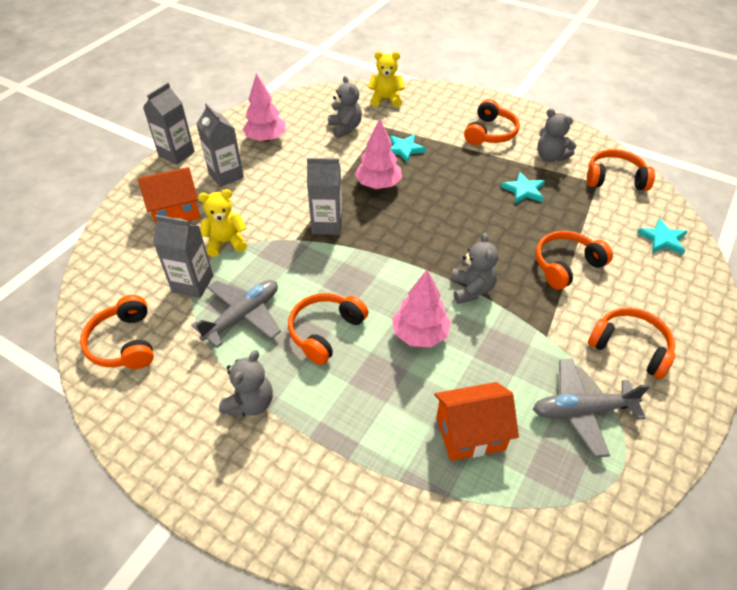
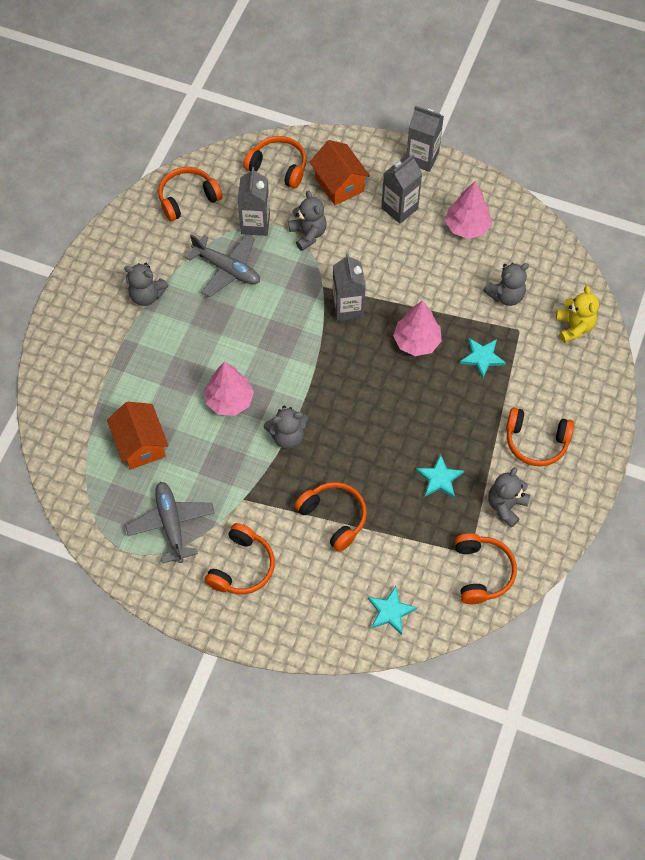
camera: 80 degrees right, 15 degrees up
(226, 242) = (308, 234): yellow teddy bear -> grey teddy bear
(325, 332) = (221, 331): orange headphones -> orange headphones (278, 167)

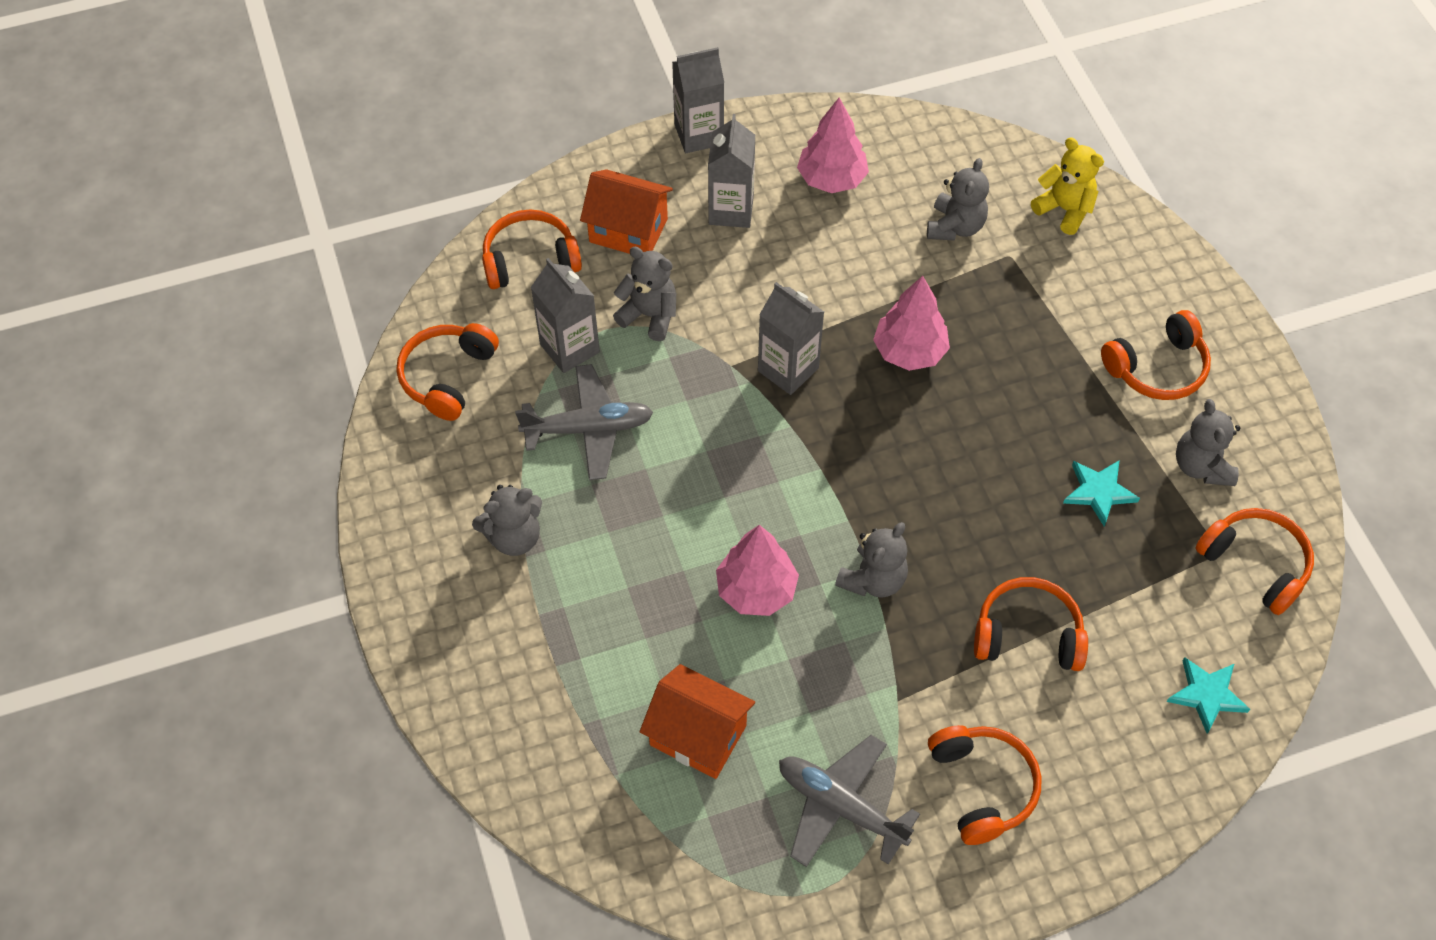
camera: 40 degrees left, 5 degrees down
(482, 357) = (1002, 316): turquoise star -> none

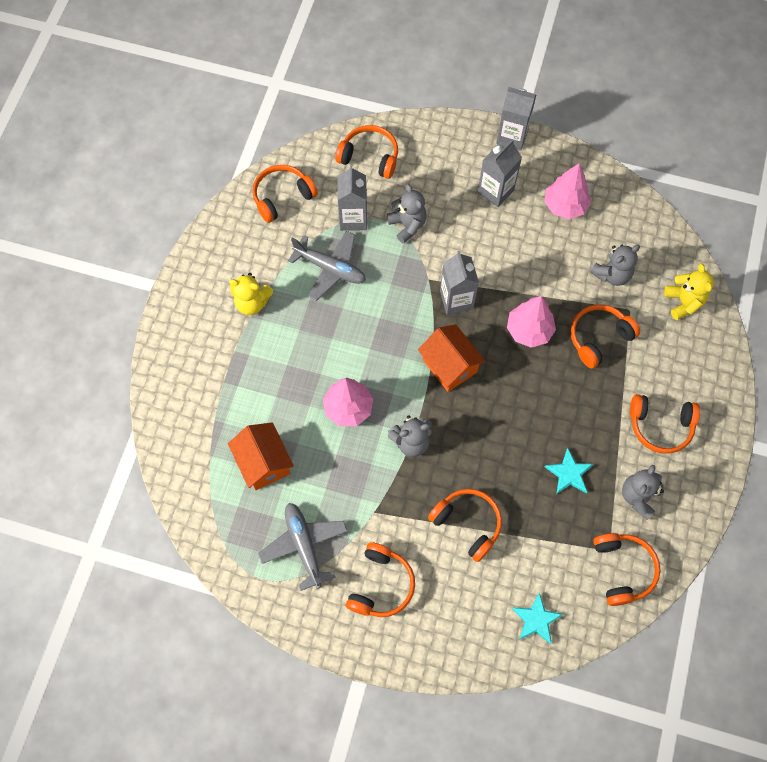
camera: 35 degrees right, 10 degrees up
(514, 537) = (252, 303): grey teddy bear -> yellow teddy bear
(628, 230) = (432, 170): orange house -> orange house (449, 365)
(1001, 309) = (599, 338): none -> orange headphones

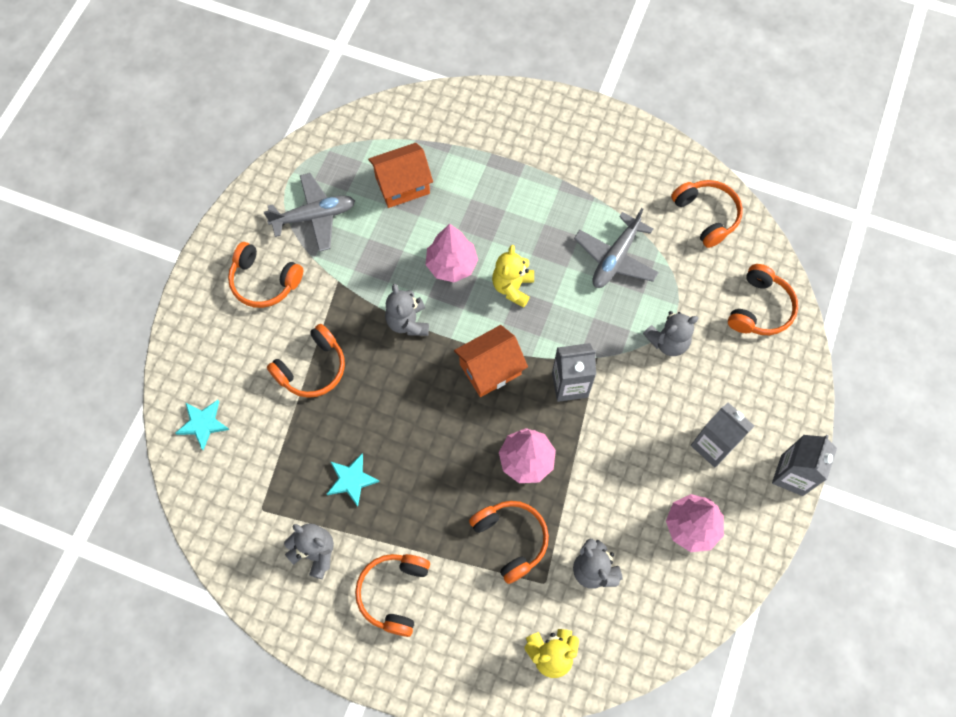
camera: 95 degrees right, 0 degrees up
(252, 303) = (578, 182): yellow teddy bear -> yellow teddy bear (512, 287)
(353, 218) = (677, 285): grey carton -> none
(623, 569) = (238, 521): orange headphones -> none

